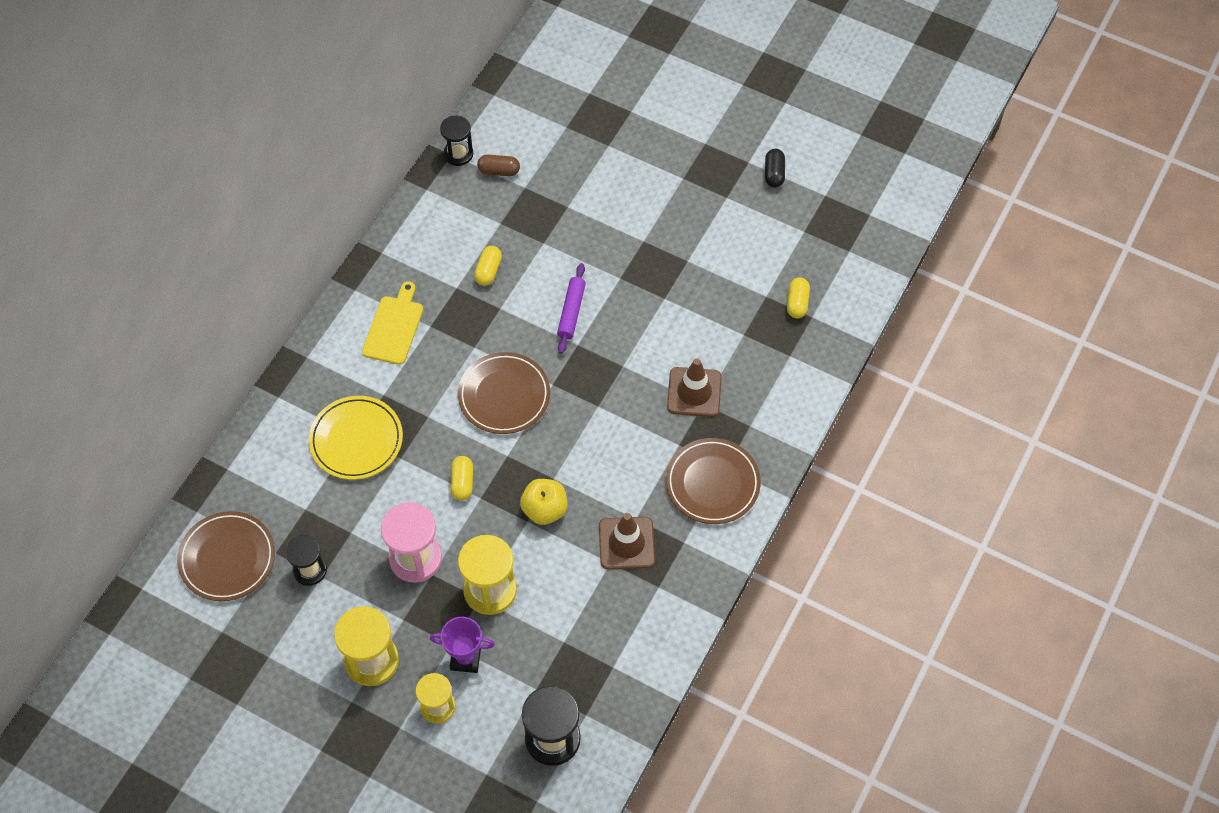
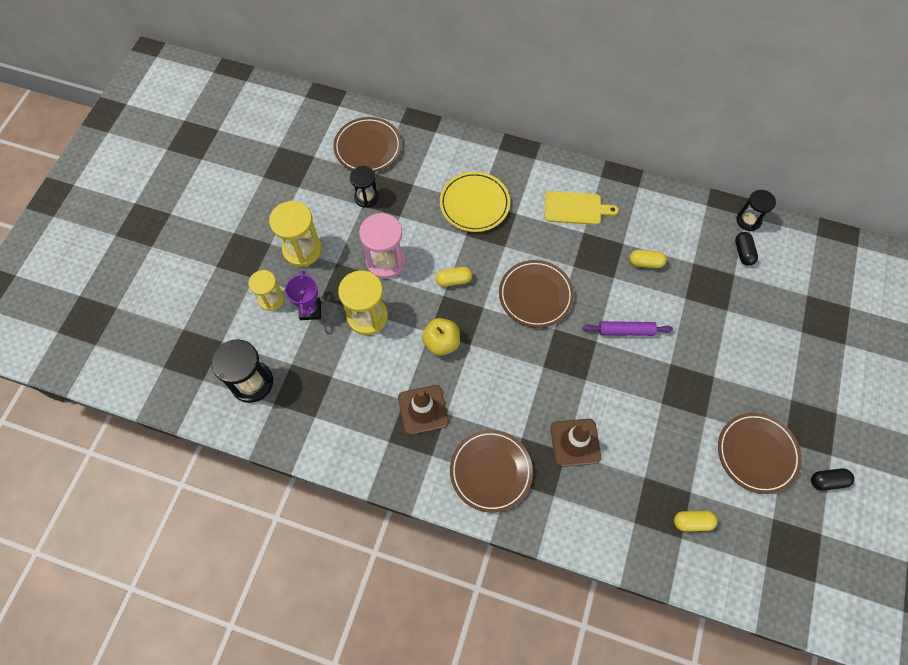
camera: 80 degrees right, 5 degrees up
(499, 171) = (743, 252): brown capsule -> black capsule
(735, 226) = (757, 453): none -> brown plate

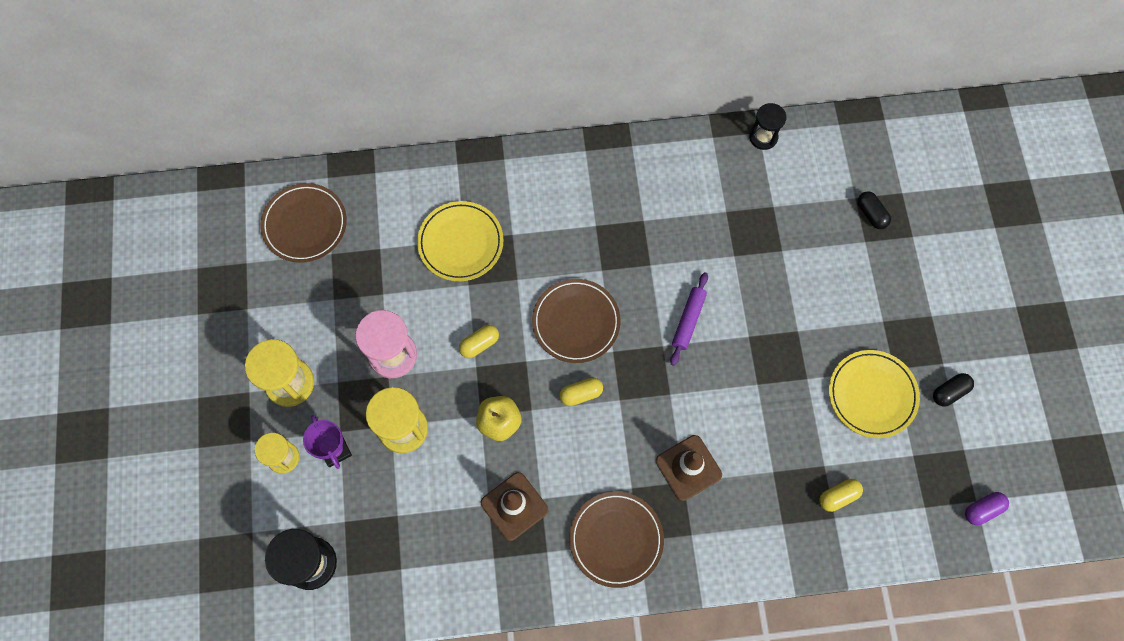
camera: 25 degrees left, 5 degrees up
(366, 197) = (333, 287): black hourglass -> none
(576, 208) = (575, 200): yellow cutting board -> none
(626, 331) = (688, 320): purple rolling pin -> purple rolling pin turned 45 degrees counterclockwise
(645, 263) = (676, 233): yellow capsule -> yellow capsule (581, 394)
(743, 252) = (772, 177): black capsule -> black capsule (871, 214)
(757, 453) = (872, 395): brown plate -> yellow plate
(818, 592) = (982, 510): none -> purple capsule

